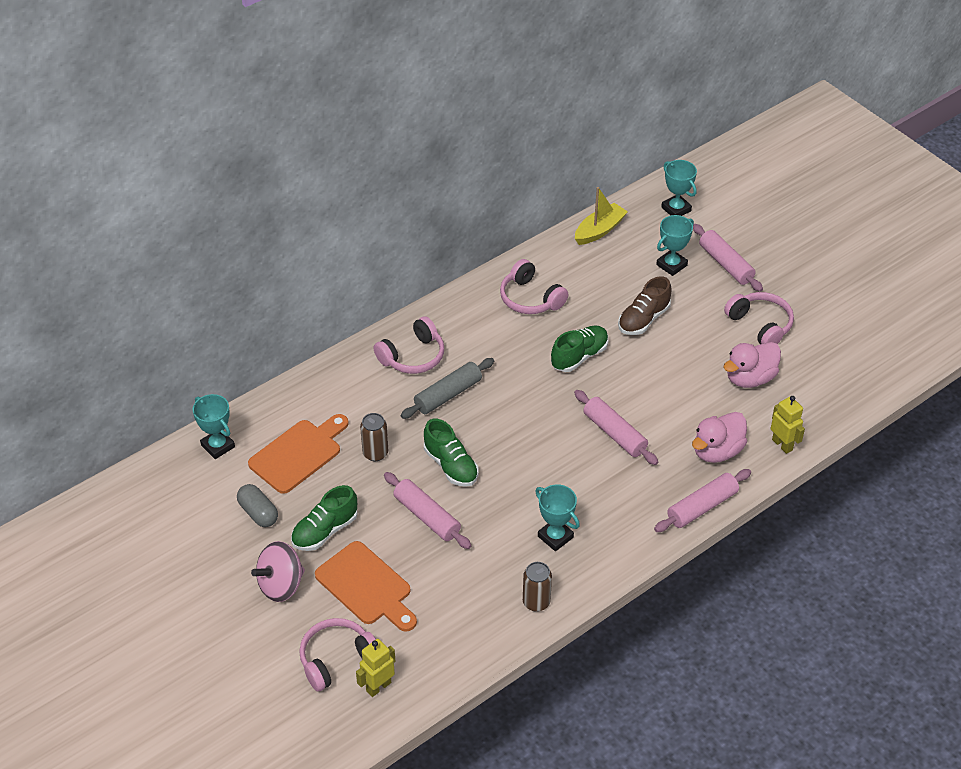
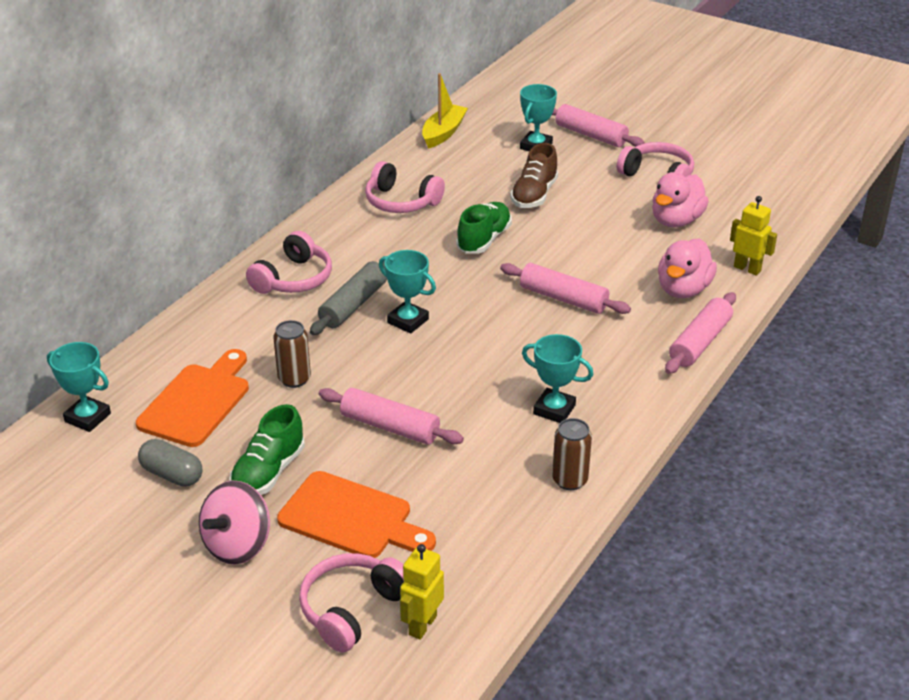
camera: 20 degrees left, 10 degrees down
(451, 466) = (392, 370): green shoe -> none
(676, 209) = (513, 102): turquoise trophy -> turquoise trophy (408, 321)

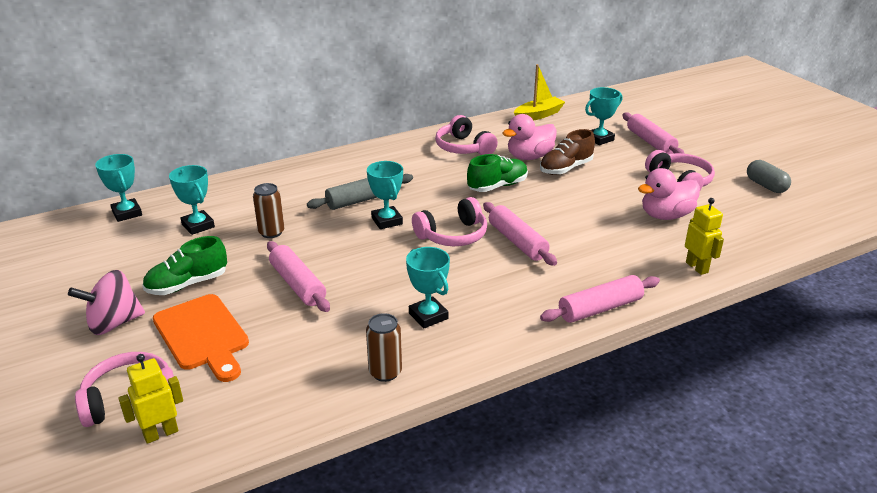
camera: 30 degrees right, 5 degrees down
(172, 475) = (131, 264): grey capsule -> grey capsule (766, 186)
(197, 401) = (198, 226): orange cutting board -> turquoise trophy
(293, 279) = (341, 173): pink headphones -> pink headphones (453, 235)
(683, 289) = (624, 265): pink duck -> pink duck (529, 157)

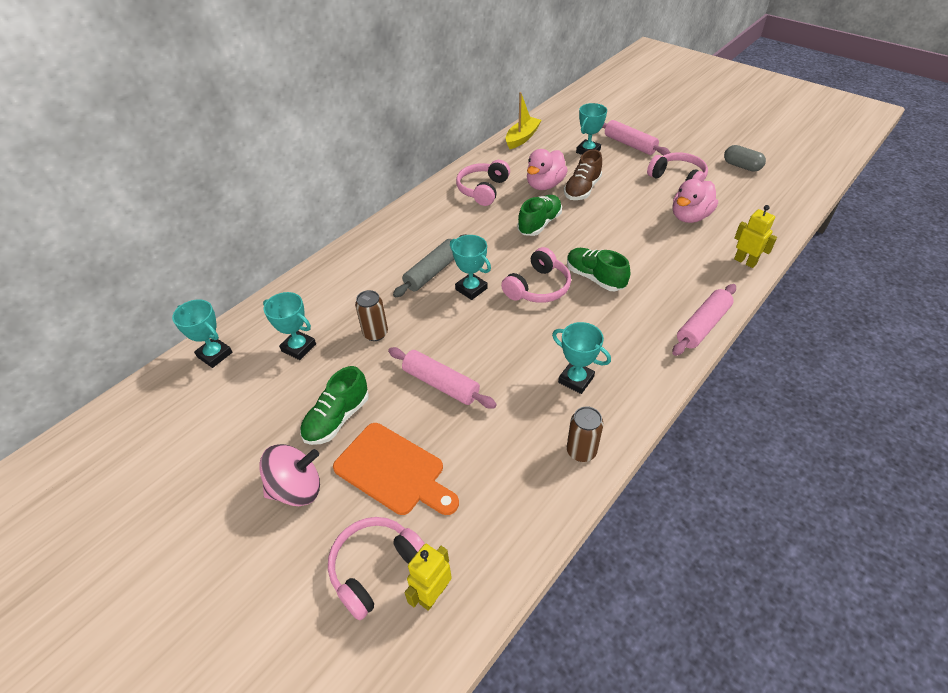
camera: 20 degrees left, 15 degrees up
(114, 323) = (297, 488): pink spinning top -> pink spinning top turned 150 degrees counterclockwise
(463, 148) = (483, 190): pink headphones -> pink headphones turned 75 degrees clockwise
(517, 241) = (594, 278): pink rolling pin -> green shoe

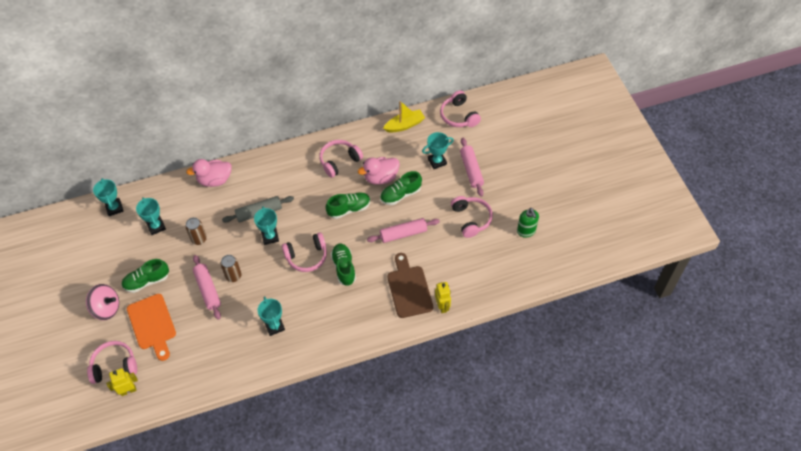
camera: 30 degrees right, 10 degrees up
(568, 113) = (458, 116): none -> pink headphones
(581, 451) = (242, 365): brown can -> brown can (233, 276)
(582, 190) = (400, 194): brown shoe -> green shoe
(689, 216) = (445, 254): pink duck -> pink duck (214, 180)
(690, 263) = (409, 289): none -> brown cutting board
(702, 326) = (371, 333): pink rolling pin -> pink rolling pin (403, 234)
(741, 166) = (526, 231): grey capsule -> green soap dispenser

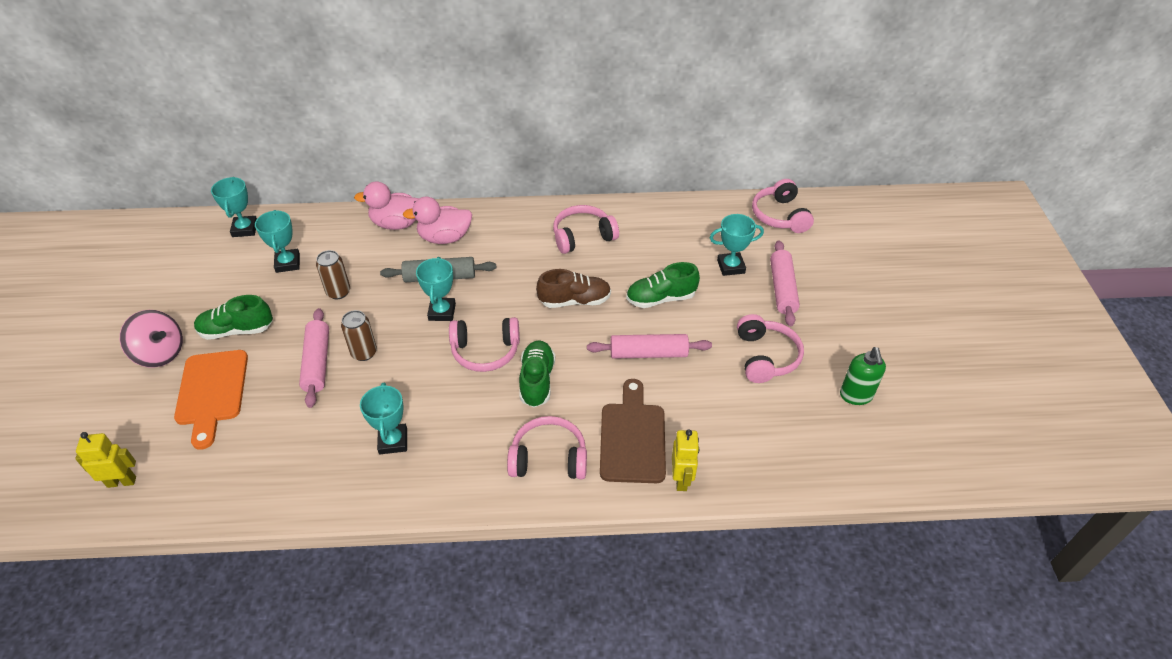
camera: 15 degrees right, 10 degrees down
(114, 366) = (123, 438): pink headphones -> pink headphones (549, 458)
(349, 209) = (575, 301): green shoe -> brown shoe
(381, 177) = (637, 270): pink duck -> pink duck (444, 238)
(404, 125) = (694, 211): yellow boat -> none

